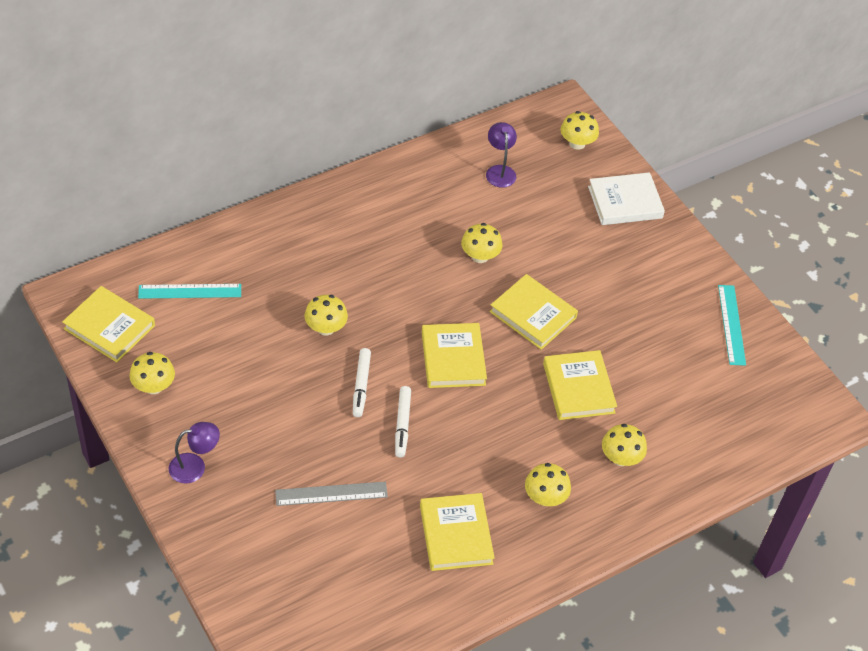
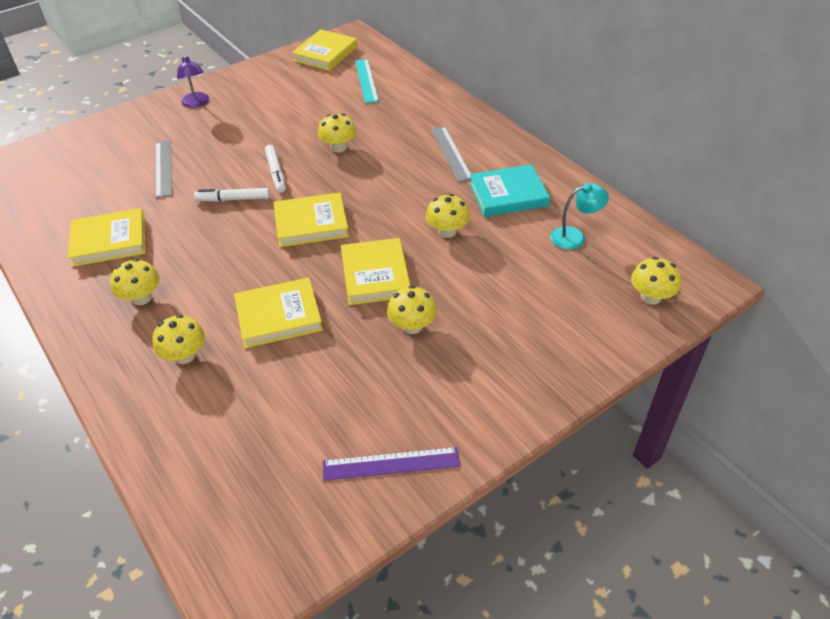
camera: 90 degrees right, 5 degrees down
(153, 386) = (271, 78): yellow mushroom -> yellow mushroom (412, 326)
(357, 235) = (451, 153): none -> grey ruler
(361, 386) = (276, 172): white marker -> white marker turned 105 degrees counterclockwise
(433, 204) = (508, 195): none -> turquoise book
(499, 171) = (575, 237): purple lamp -> turquoise lamp
(533, 315) = (375, 275): yellow book -> yellow book turned 45 degrees counterclockwise
(625, 202) = (570, 345): white book -> none
(731, 324) = (391, 463): turquoise ruler -> purple ruler

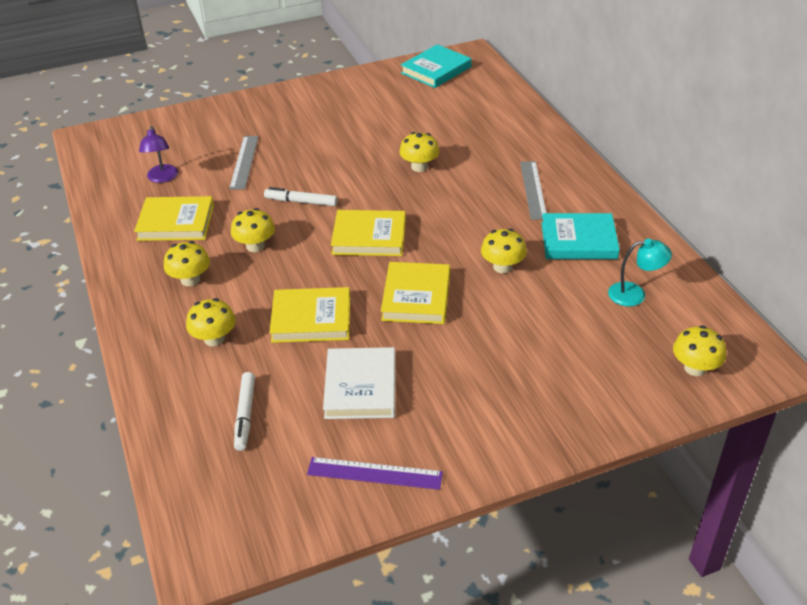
camera: 15 degrees right, 5 degrees down
(197, 103) = (293, 103): purple lamp -> purple lamp (162, 178)
(276, 172) = (350, 182): white marker -> white marker (245, 415)
(325, 54) = (436, 70): yellow book -> turquoise book
(349, 377) = (361, 387): none -> white book
(366, 80) = (469, 103): turquoise ruler -> none
(412, 326) = (436, 351): yellow mushroom -> yellow mushroom (255, 246)

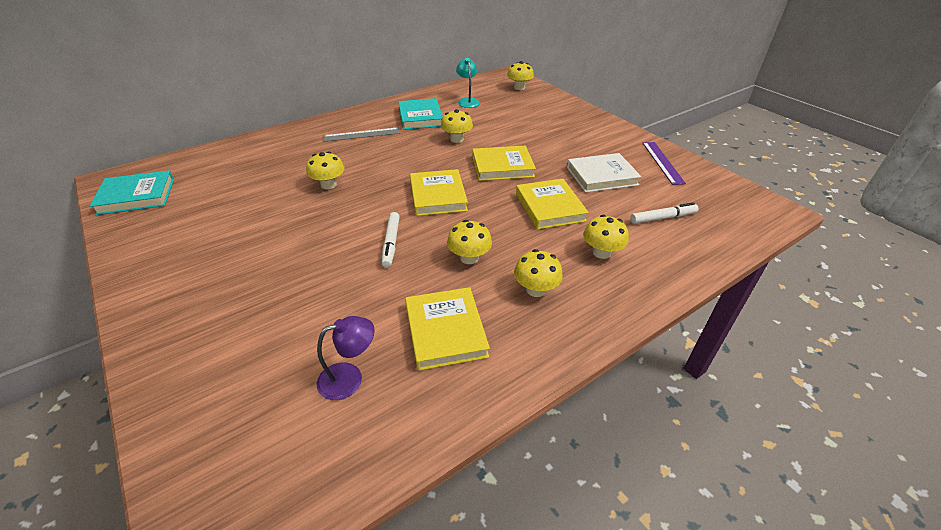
camera: 105 degrees left, 0 degrees up
(244, 162) = (313, 304): grey ruler -> none
(436, 70) = (136, 196): turquoise book -> turquoise book turned 45 degrees counterclockwise

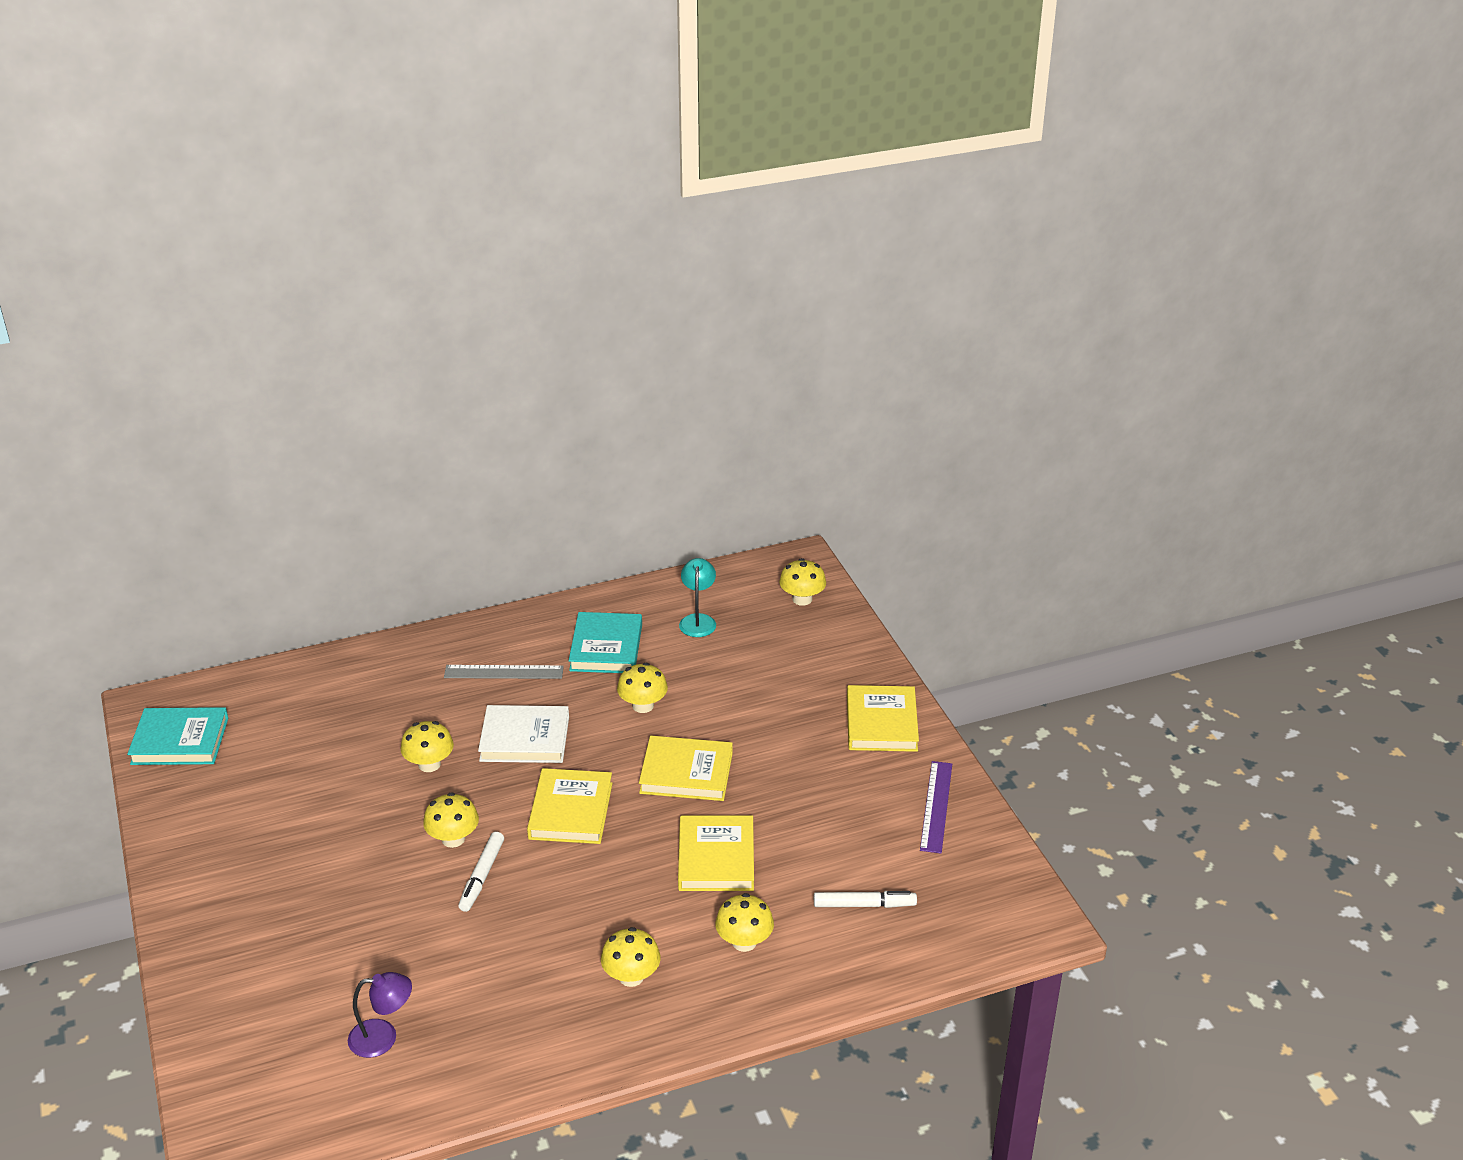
camera: 15 degrees right, 5 degrees down
(445, 331) = (502, 1006): yellow book -> yellow book (881, 723)
(469, 258) = (570, 917): yellow mushroom -> yellow mushroom (453, 839)
(601, 176) = (824, 816): white book -> white book (524, 739)

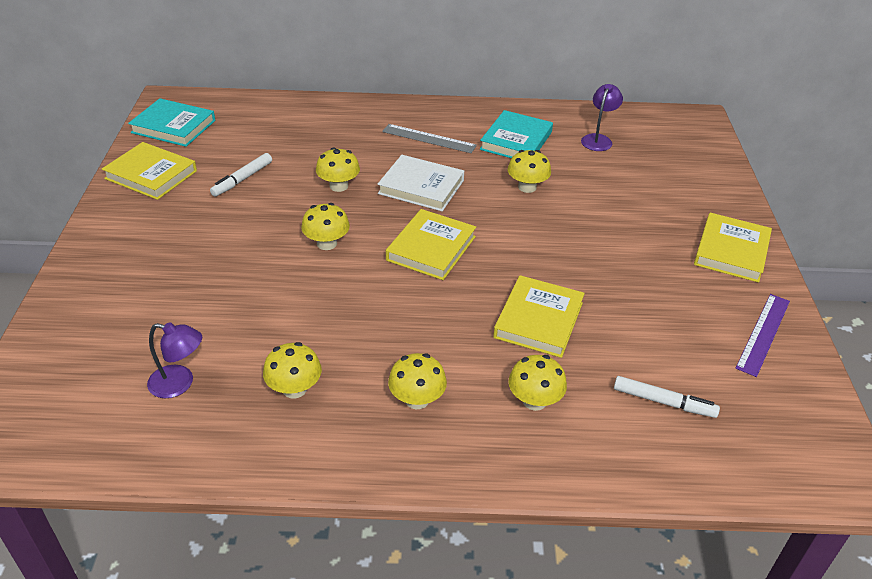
camera: 20 degrees right, 5 degrees up
(482, 876) = (333, 278): white marker -> white marker (242, 179)
(686, 773) = (541, 245): yellow book -> yellow book (151, 175)
(698, 620) = (598, 139): turquoise lamp -> purple lamp
(802, 599) = (691, 144): yellow mushroom -> yellow mushroom (294, 389)

